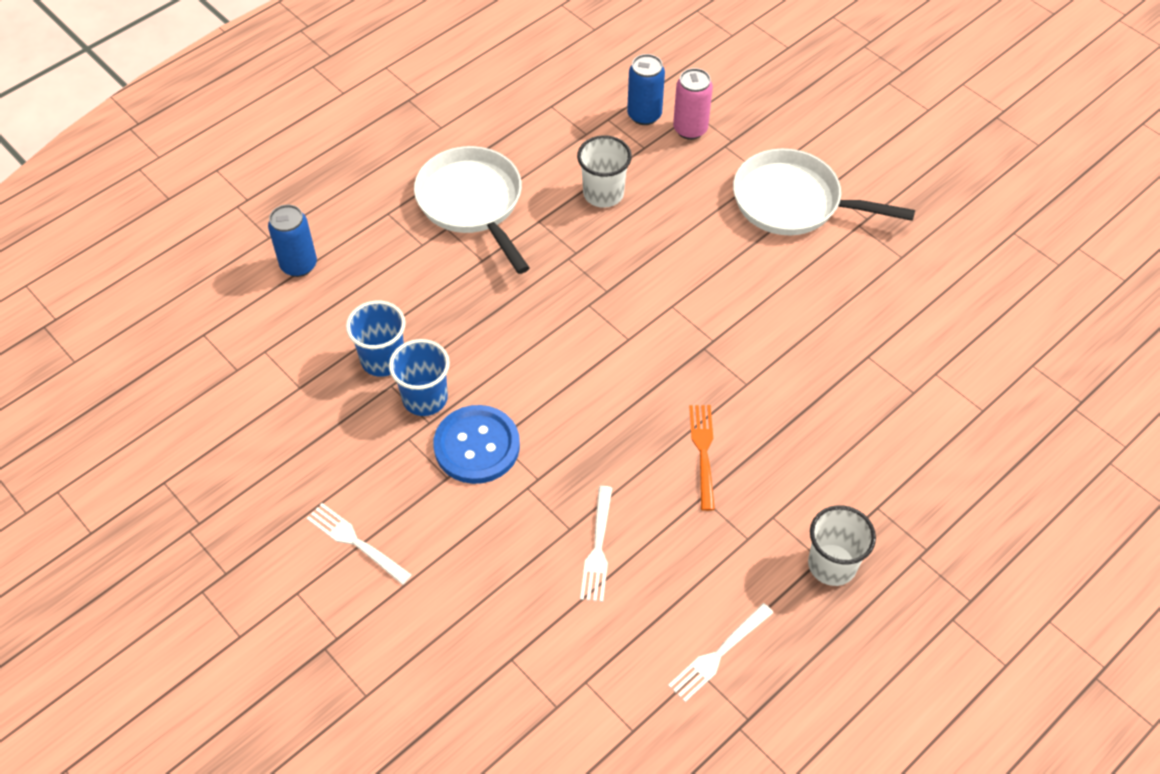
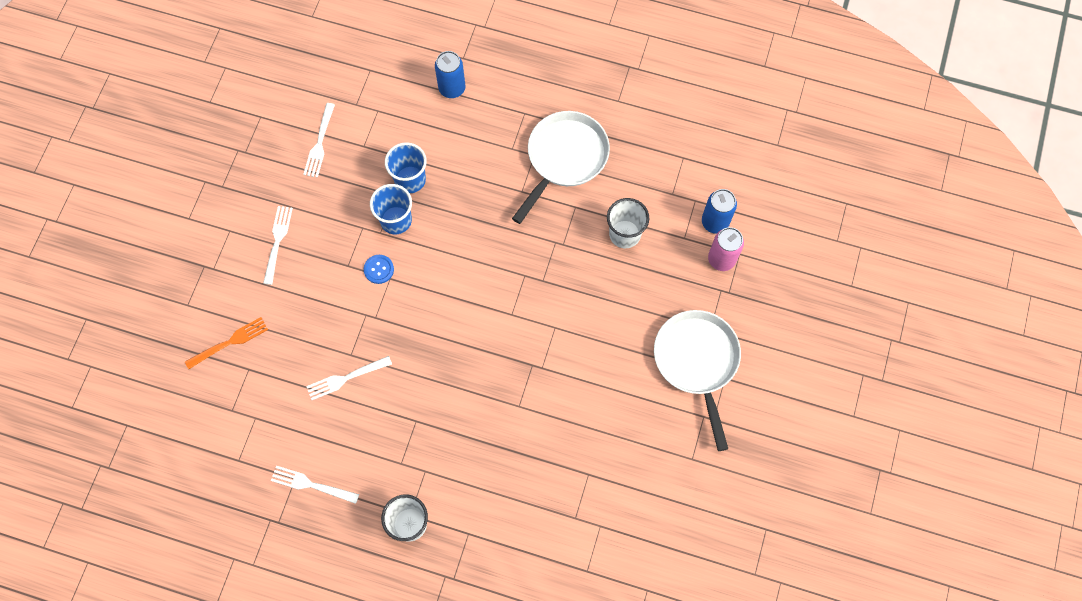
camera: 60 degrees right, 15 degrees up
(257, 432) = (319, 143): none -> white fork
(477, 446) = (379, 269): blue button -> blue button, size x0.50
(703, 451) = (450, 405): orange fork -> orange fork (230, 342)

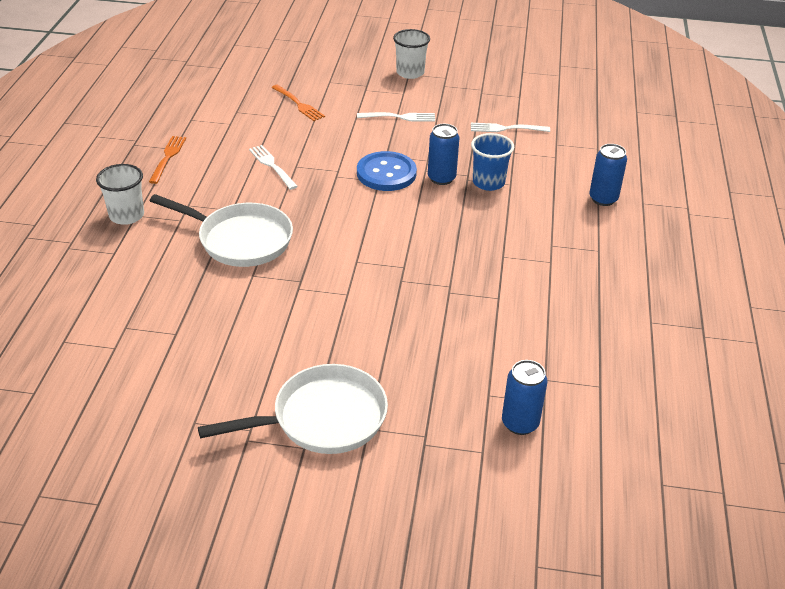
camera: 80 degrees right, 30 degrees down
(311, 484) = (168, 157): white fork -> orange fork
(379, 269) = (386, 173): blue button -> blue button, size x1.99
(396, 220) = (441, 178): blue cup -> blue can
(564, 158) = (556, 284): white pan -> white pan (240, 240)
(624, 234) = (477, 341): white cup -> white cup (410, 73)
(721, 259) = (469, 433): pink can -> none

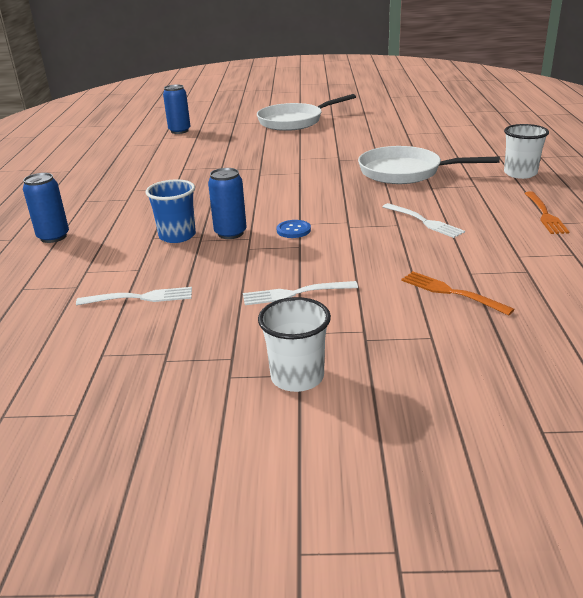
camera: 175 degrees right, 10 degrees down
(386, 173) = (293, 230): blue button -> blue button, size x0.50

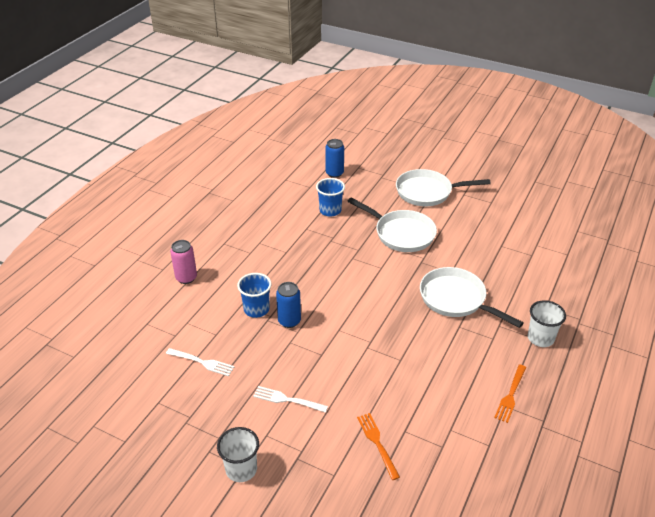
camera: 25 degrees right, 10 degrees up
(53, 237) = (186, 278): blue can -> pink can
(199, 152) = (330, 210): none -> blue cup
(293, 230) = (329, 335): blue button -> none
(296, 148) = (401, 234): none -> white pan
(424, 221) = (420, 365): white fork -> none

